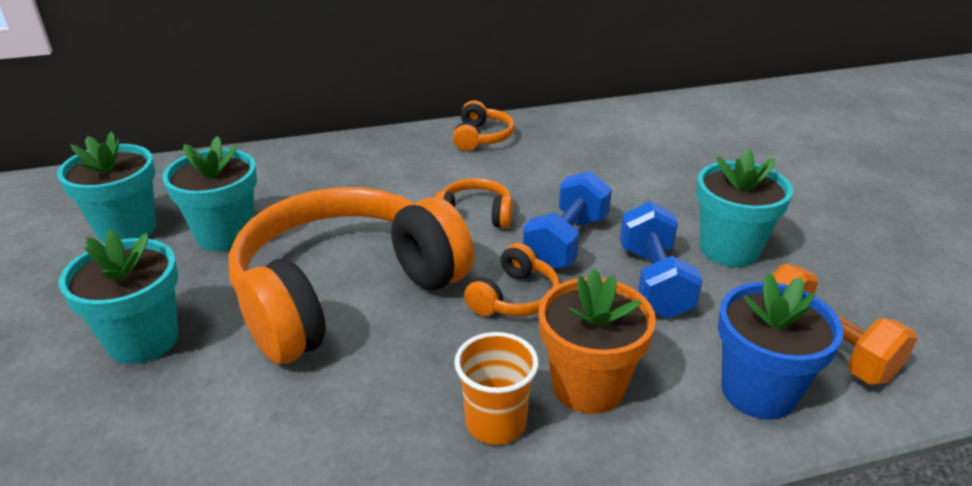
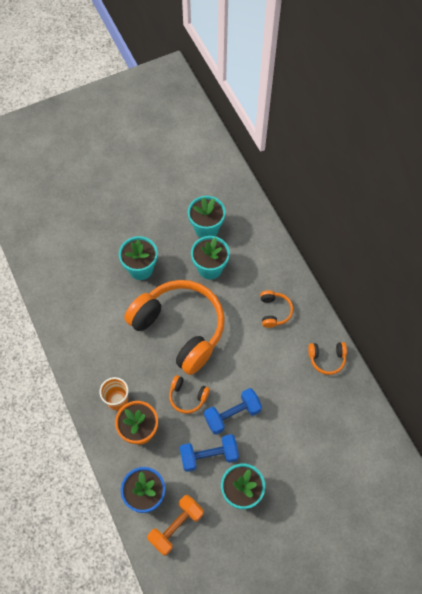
camera: 80 degrees right, 30 degrees up
(475, 215) = (247, 369): orange headphones -> orange headphones (274, 311)
(566, 242) = (232, 414): blue dumbbell -> blue dumbbell turned 45 degrees counterclockwise

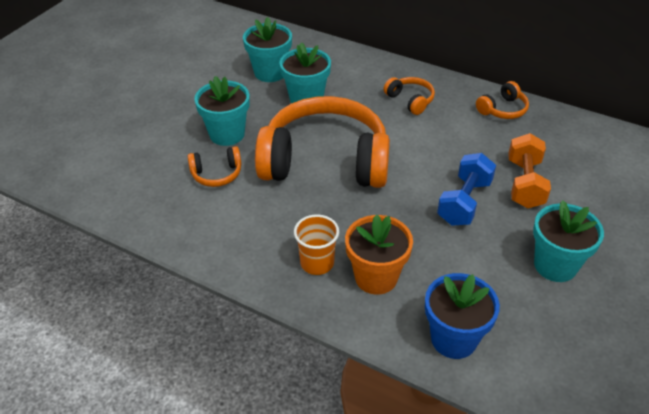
camera: 35 degrees left, 20 degrees down
(176, 526) = (524, 347): orange dumbbell -> orange dumbbell (524, 184)
(187, 396) = (398, 214): orange headphones -> orange headphones (217, 174)
(209, 456) = (482, 253): blue dumbbell -> none

